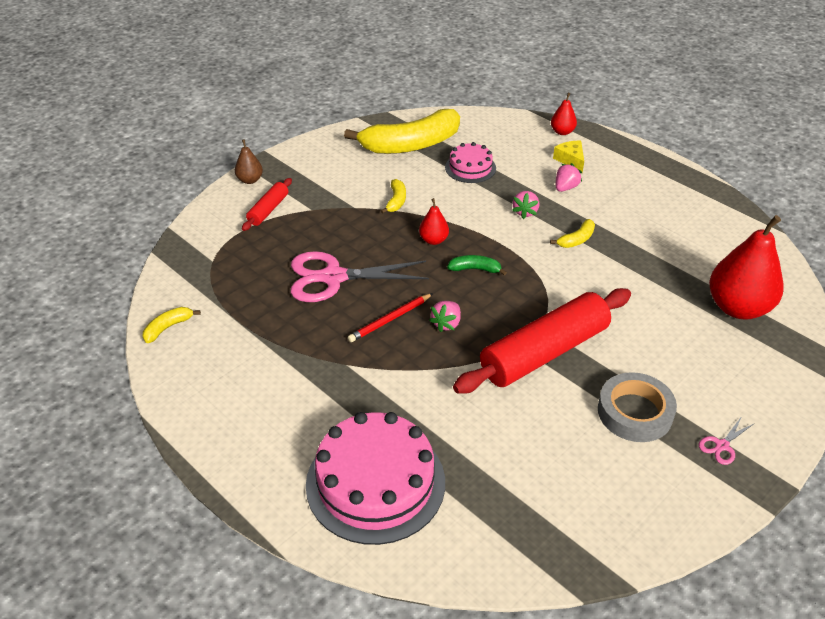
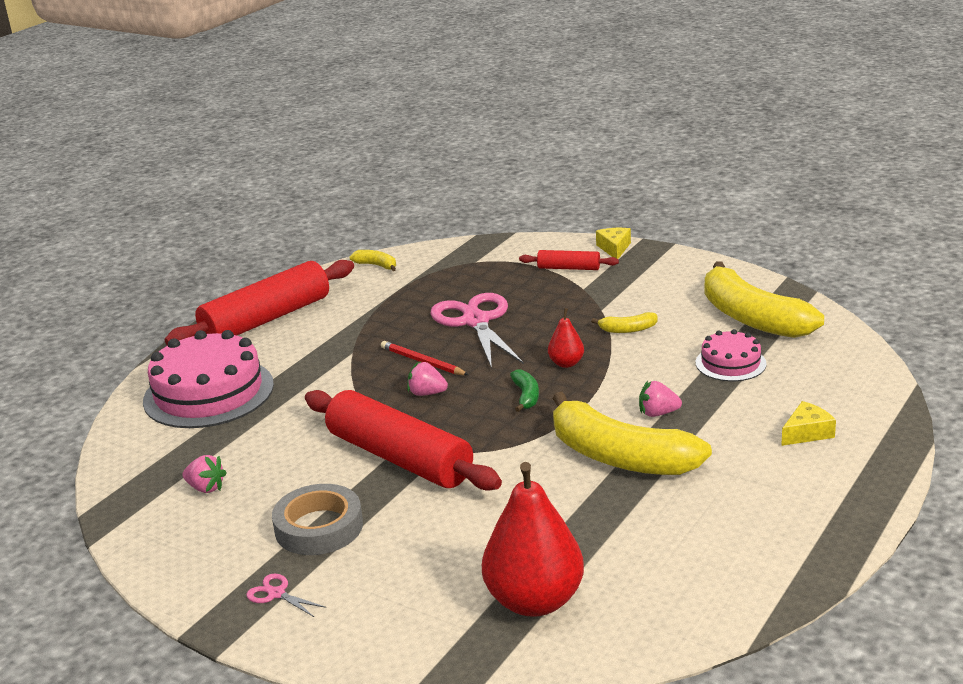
camera: 80 degrees right, 15 degrees down
(235, 425) = (266, 319): none -> red rolling pin
(250, 180) = (614, 248): brown pear -> yellow cheese
(562, 132) = (878, 418): red pear -> none
(565, 188) = (734, 436): pink strawberry -> pink strawberry (206, 488)
(576, 240) = (620, 457): yellow banana -> yellow banana, size x2.41

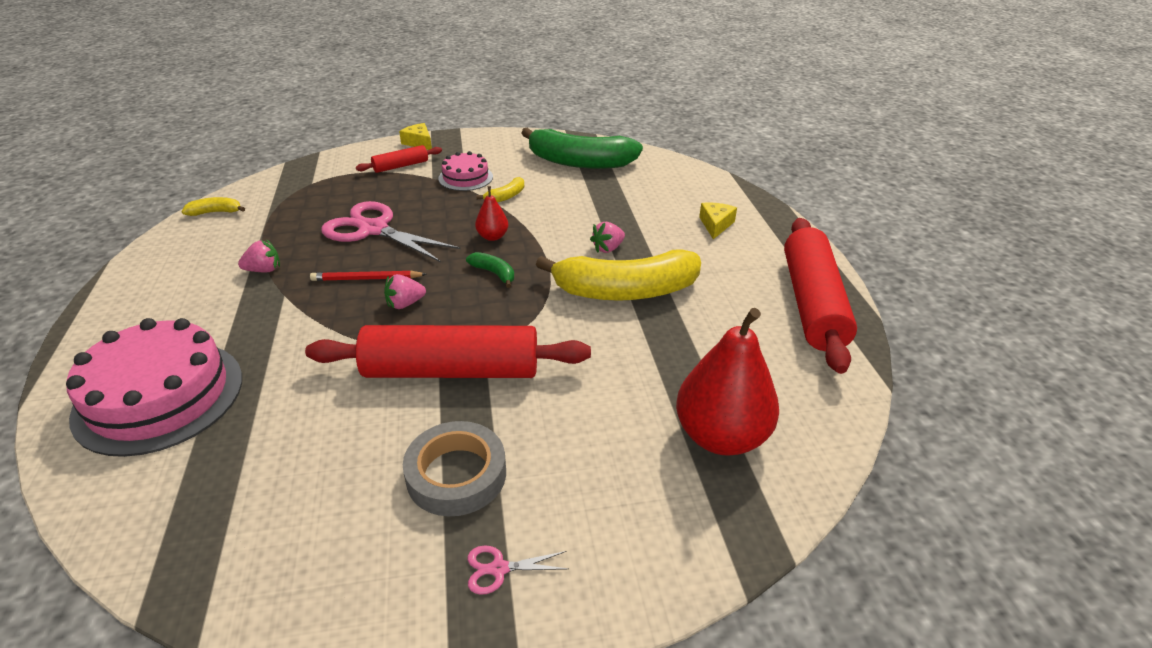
camera: 45 degrees left, 10 degrees up
(206, 488) = (278, 499): pink strawberry -> pink strawberry (264, 270)
(266, 319) = (146, 297): red rolling pin -> red rolling pin (812, 303)
(730, 363) = (607, 196): pink cake -> pink cake (465, 177)
(752, 318) = (580, 162): yellow banana -> green banana

